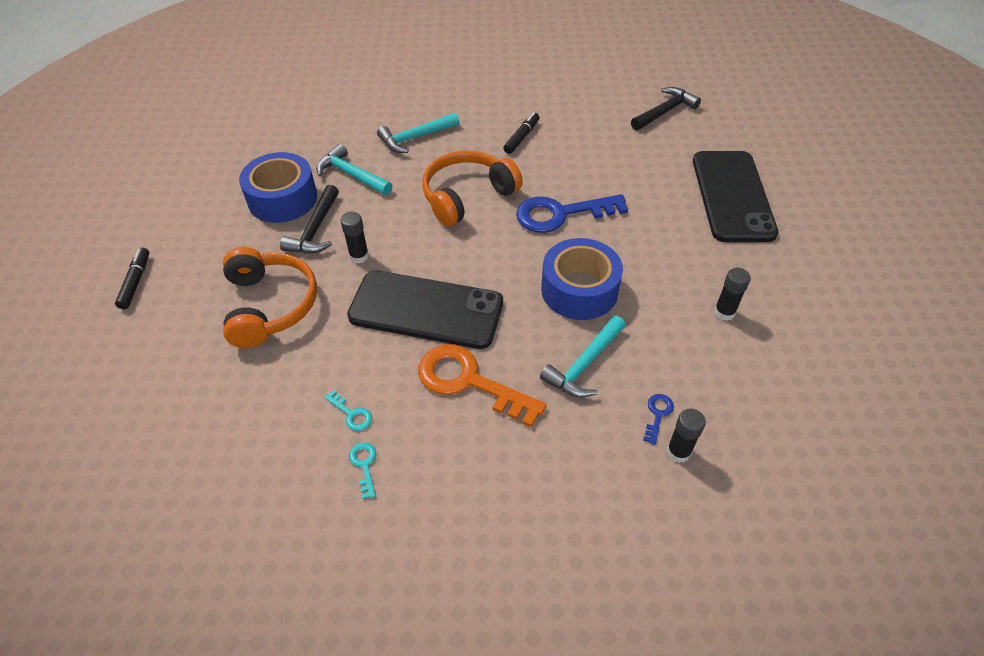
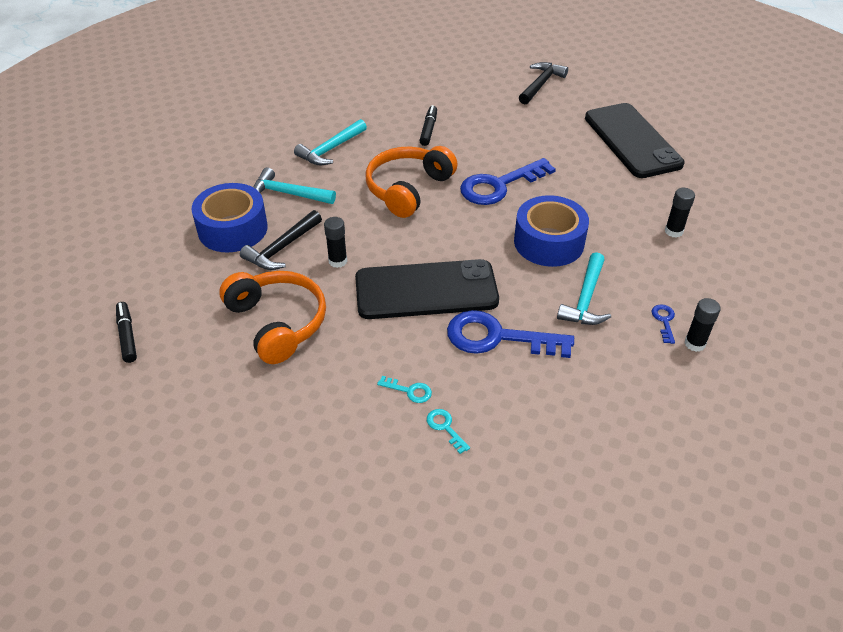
camera: 20 degrees left, 5 degrees down
(315, 230) = (282, 248): black hammer -> black hammer turned 45 degrees clockwise
(469, 381) = (497, 337): orange key -> blue key

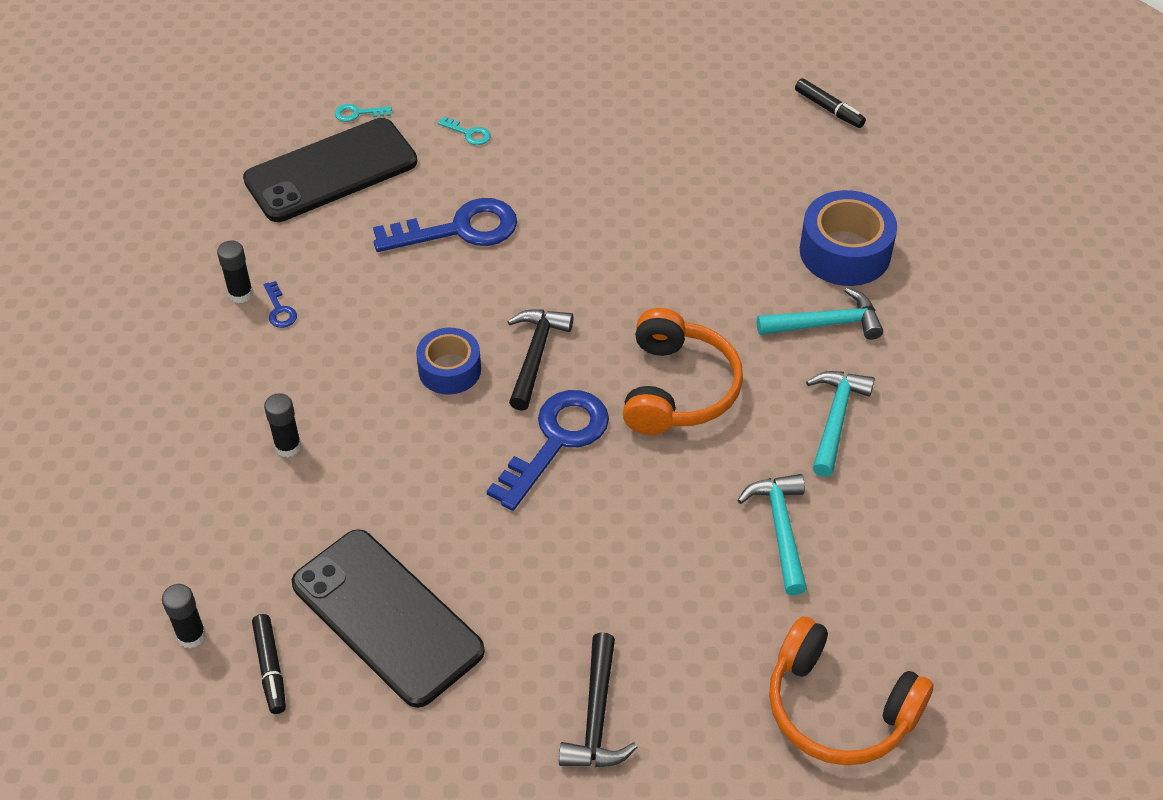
camera: 155 degrees right, 5 degrees up
(278, 322) = (696, 169): orange headphones -> orange headphones (838, 708)
(282, 248) = (765, 248): black hammer -> black hammer (535, 355)
(338, 261) = (689, 255): black glue stick -> black glue stick (191, 635)
(409, 391) = (520, 151): turquoise key -> turquoise key (357, 113)
(426, 290) = (565, 255): black phone -> black phone (331, 171)
(428, 130) = (722, 516): black marker -> black marker (270, 667)
(549, 242) = (449, 369): blue tape -> blue tape, size x0.65
(585, 299) = (377, 306): turquoise hammer -> turquoise hammer (780, 529)

